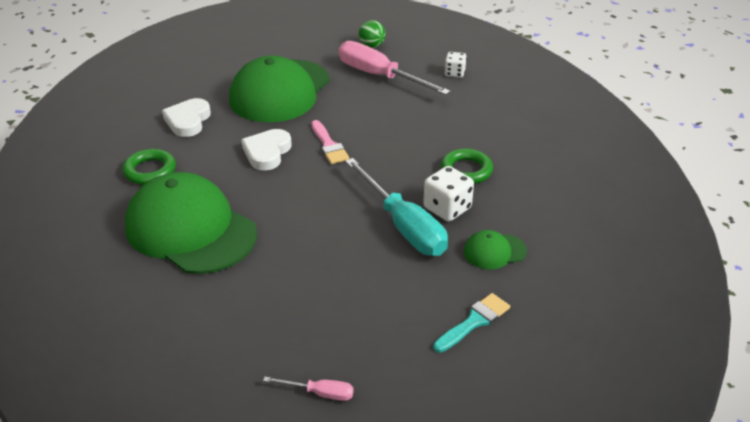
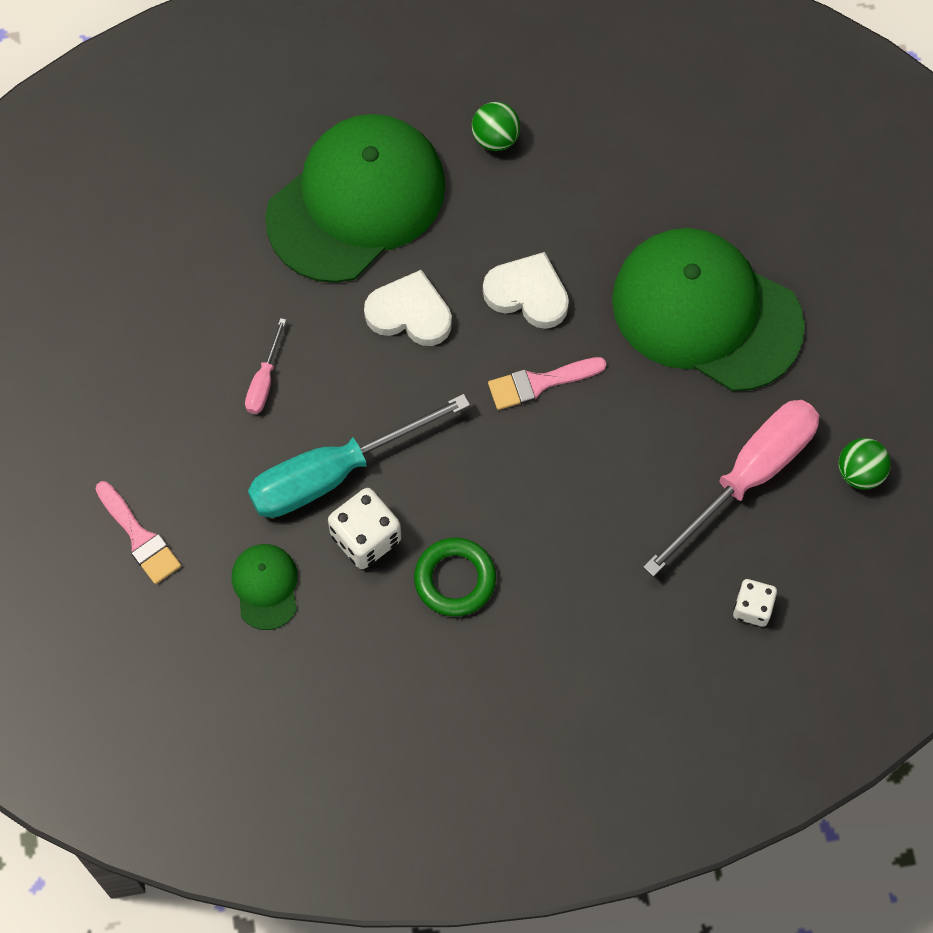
camera: 95 degrees right, 30 degrees up
(150, 171) = (495, 138): green ring -> green ball
(188, 121) = (624, 178): white heart -> white heart (410, 313)
(319, 393) = (56, 353): pink screwdriver -> pink screwdriver (264, 380)
(474, 321) = (139, 537): turquoise brush -> pink brush

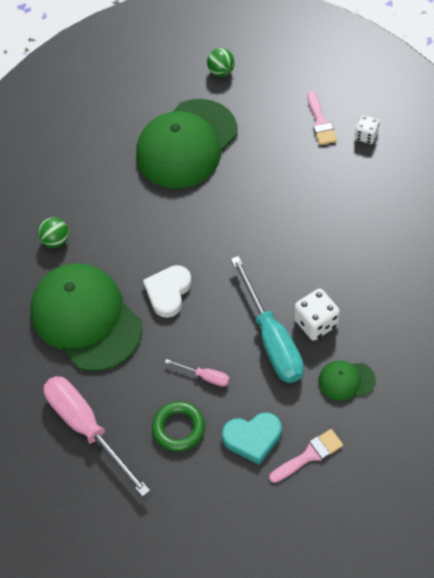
camera: 80 degrees left, 10 degrees down
(165, 456) = (252, 438): none -> turquoise heart
(455, 579) = (344, 277): green ring -> green ring (178, 428)
(528, 294) = (163, 229): white heart -> none
(539, 383) = (222, 227): pink brush -> pink brush (320, 122)
(748, 477) = (289, 132): pink screwdriver -> pink screwdriver (87, 428)
(860, 472) = (289, 83): green ball -> green ball (221, 71)

